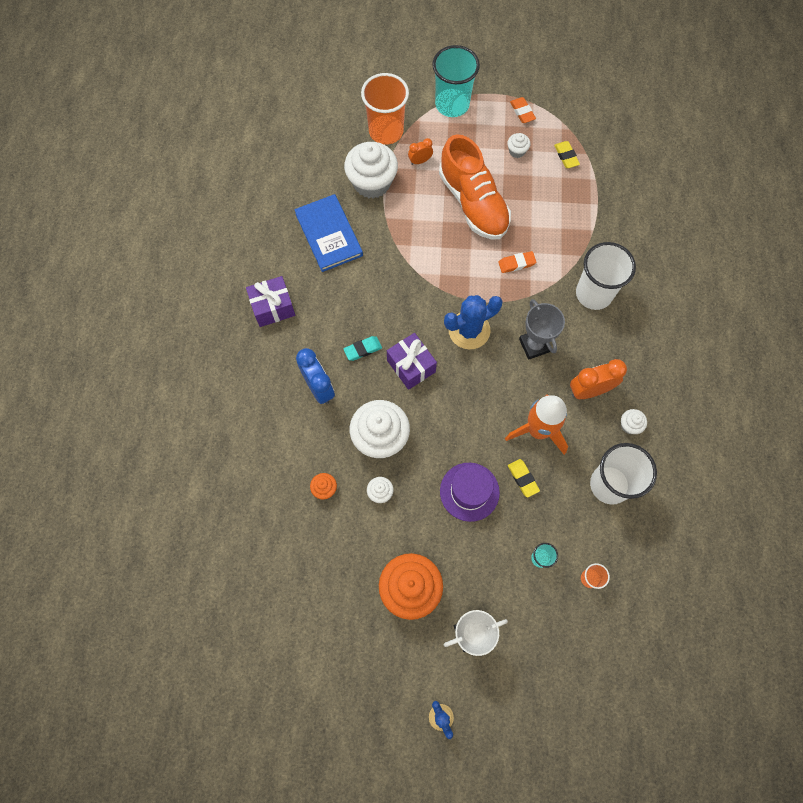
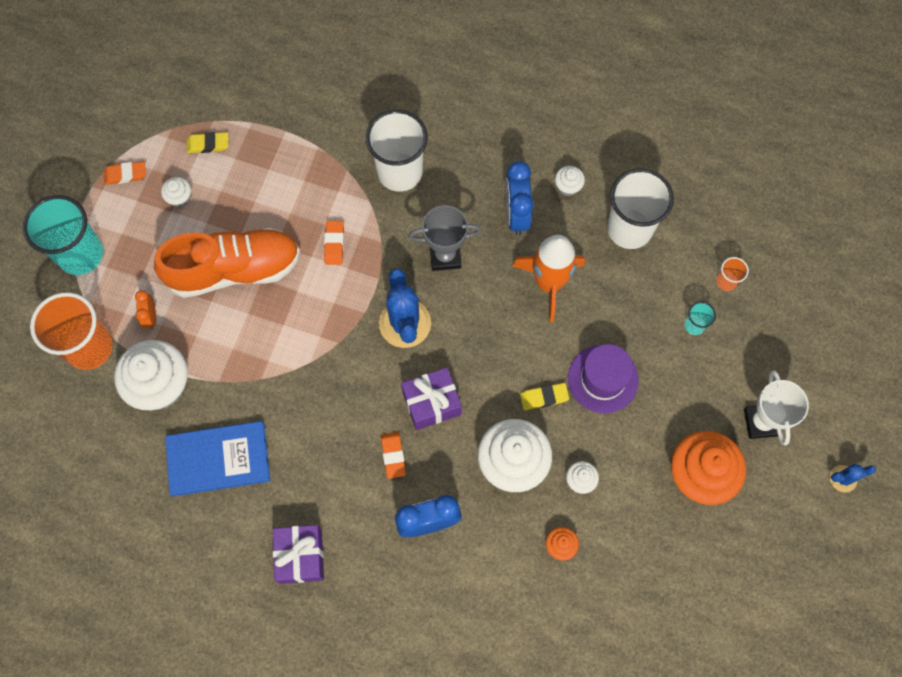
camera: 75 degrees left, 0 degrees up
(363, 349) = (393, 455): turquoise eraser -> orange eraser
(523, 478) = (601, 316): yellow eraser -> yellow eraser (544, 397)
(589, 390) = (516, 214): orange clock -> blue clock

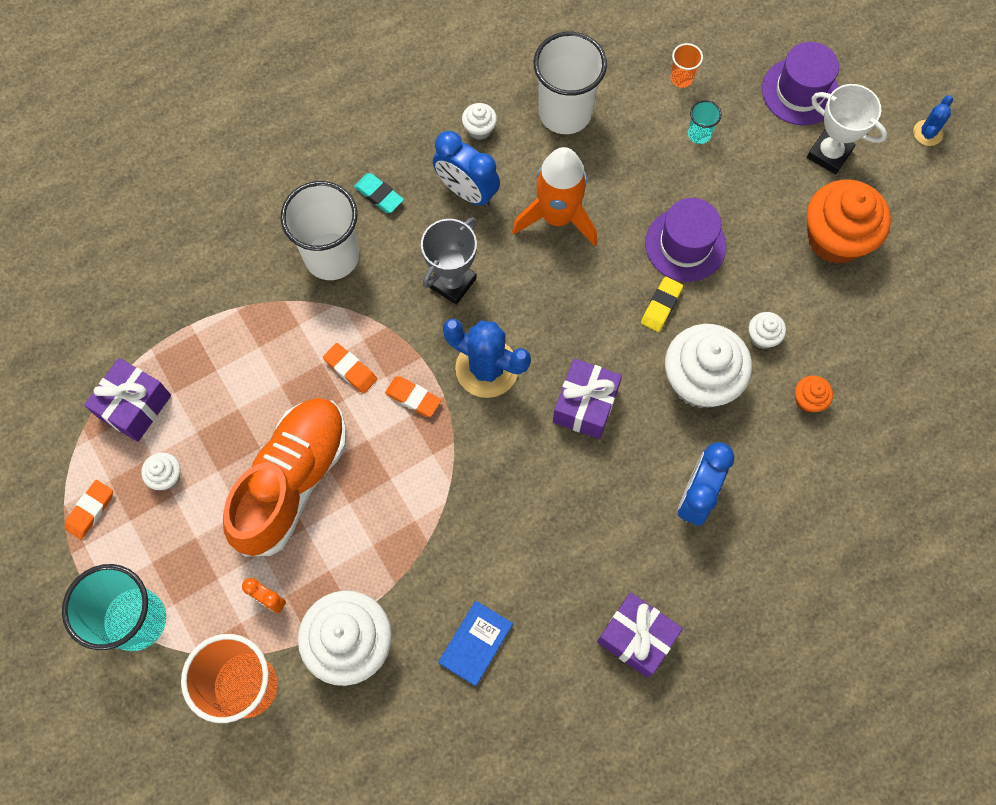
camera: 50 degrees left, 0 degrees up
(208, 144) = (135, 406): yellow eraser -> purple gift
(218, 459) = (475, 643): blue book -> blue book, size x0.59
(393, 455) = (607, 478): orange eraser -> orange eraser (413, 398)
(466, 165) = (379, 195): none -> turquoise eraser
(792, 367) = (800, 91): none -> purple hat

